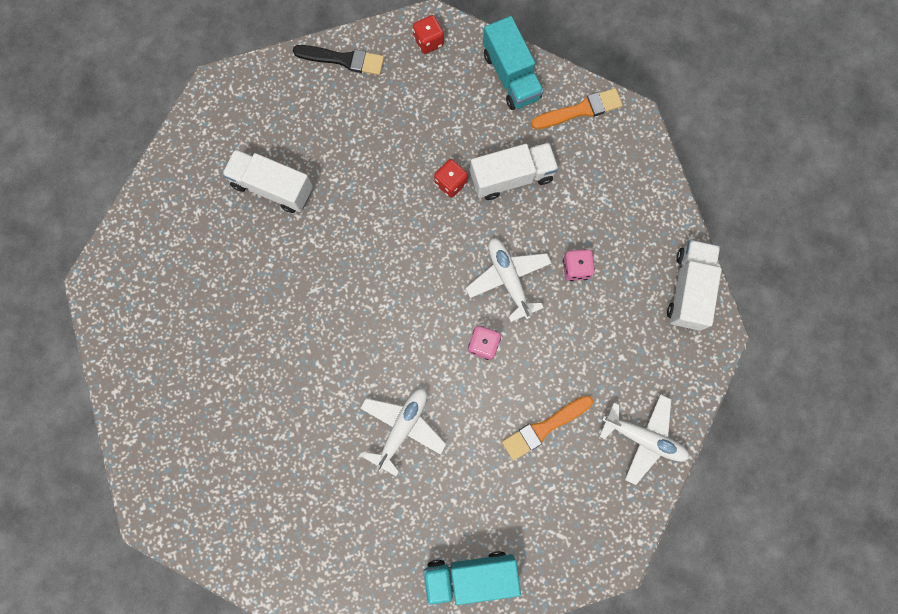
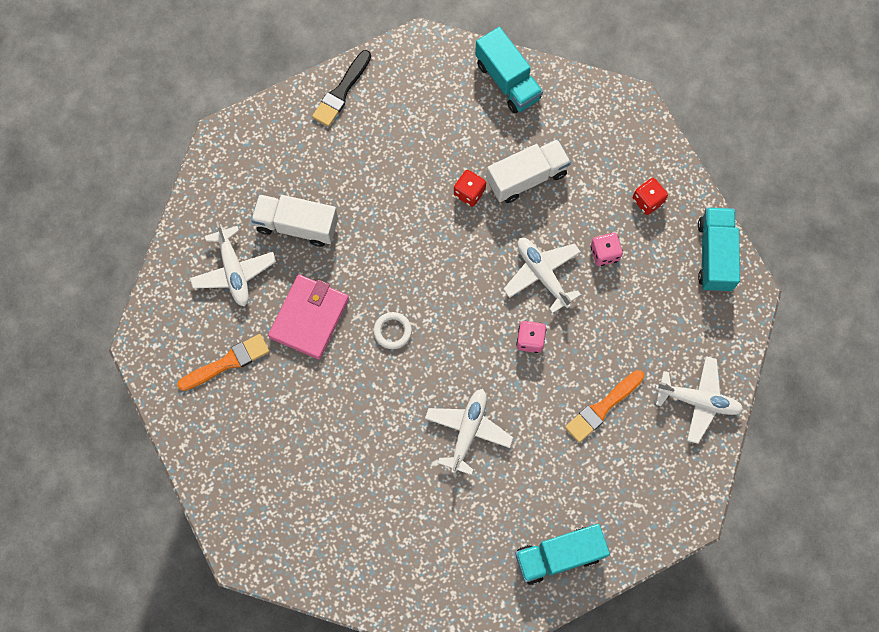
camera: 10 degrees left, 5 degrees down
(201, 222) = (234, 271): none -> white plane
(266, 283) = (309, 317): none -> pink wallet
(343, 60) = (341, 91): black brush -> black brush turned 120 degrees clockwise
(346, 311) = (392, 331): none -> white ring
(428, 41) = (421, 61): red dice -> red dice (647, 201)
(580, 110) = (580, 103): orange brush -> orange brush (227, 362)
(688, 289) = (714, 255): white truck -> turquoise truck

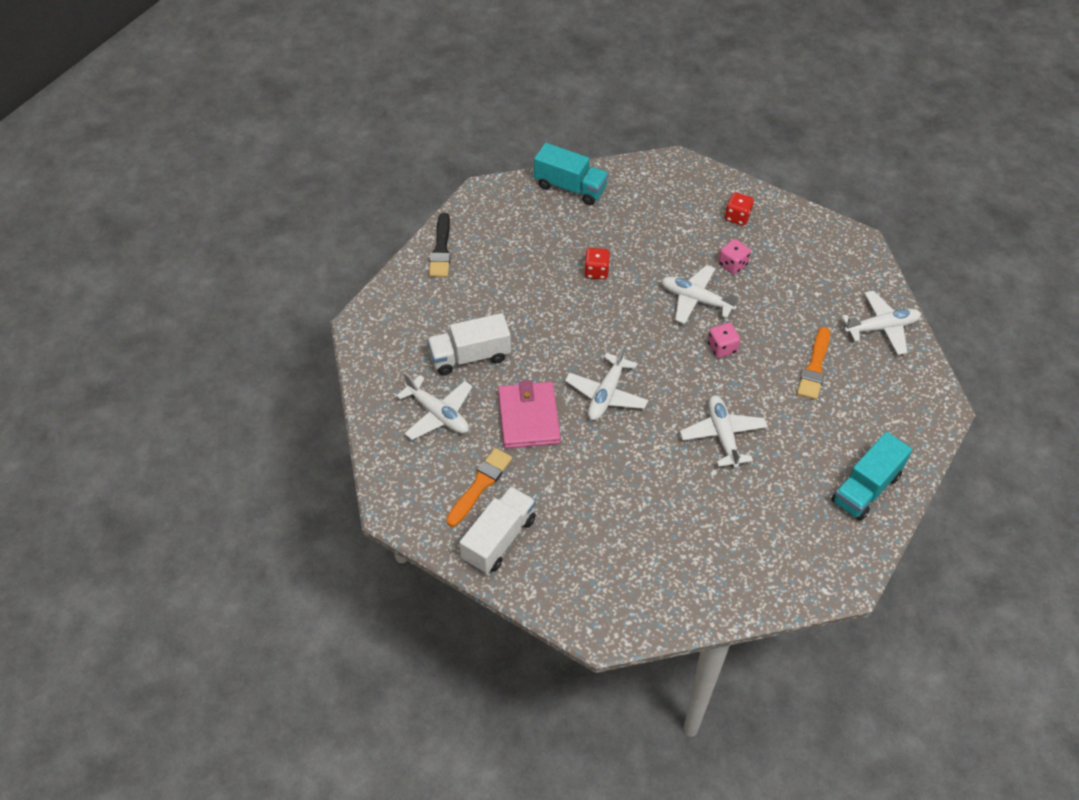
camera: 30 degrees left, 20 degrees down
(392, 331) = (606, 394): white ring -> white plane
(526, 177) = (634, 242): white truck -> white truck (499, 539)
(714, 255) = (814, 229): turquoise truck -> none

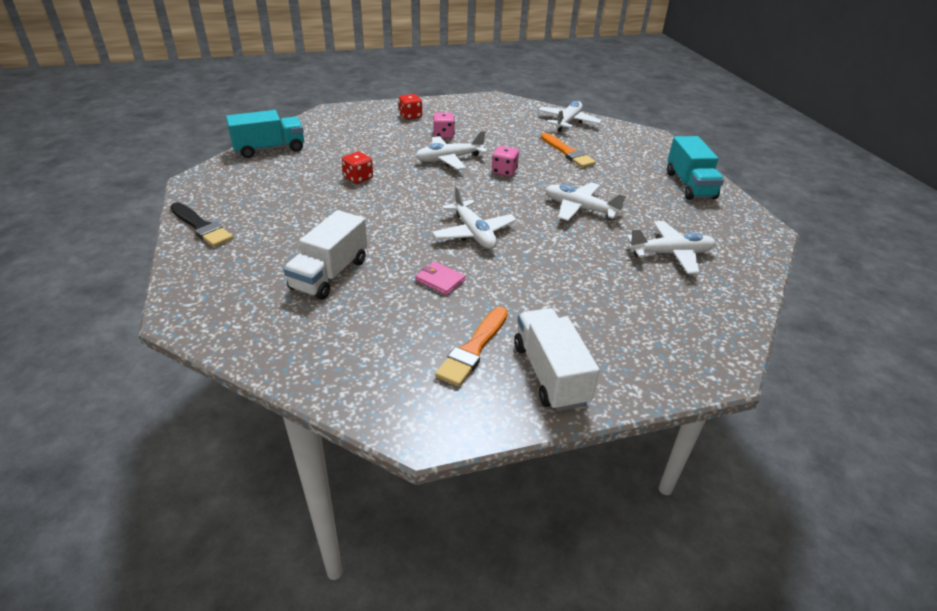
camera: 50 degrees left, 15 degrees down
(438, 414) = (358, 328): white plane -> white plane (670, 254)
(480, 485) = (473, 349): orange brush -> orange brush turned 135 degrees counterclockwise
(528, 417) = (440, 280): pink wallet -> pink wallet, size x0.50

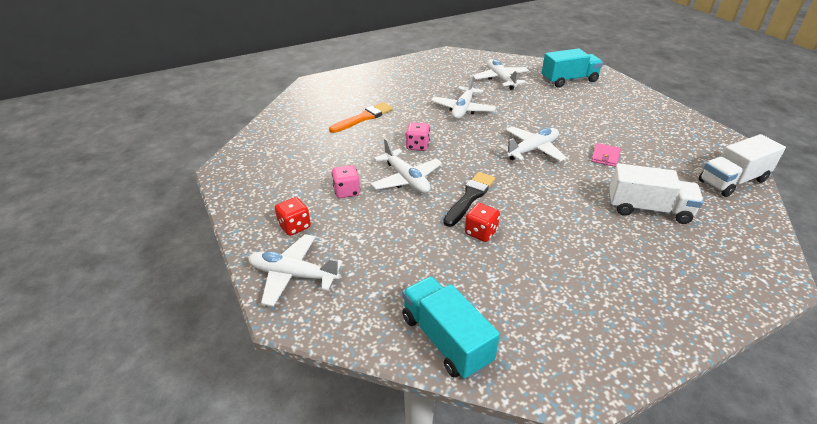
camera: 100 degrees left, 0 degrees up
(201, 227) = (662, 327): black brush -> black brush (470, 197)
(473, 349) = (658, 136): orange brush -> none
(550, 374) = (651, 112): white truck -> white truck (732, 181)
(568, 122) = (291, 120): white plane -> white plane (293, 275)
(689, 185) = (400, 71): turquoise truck -> turquoise truck (569, 80)

